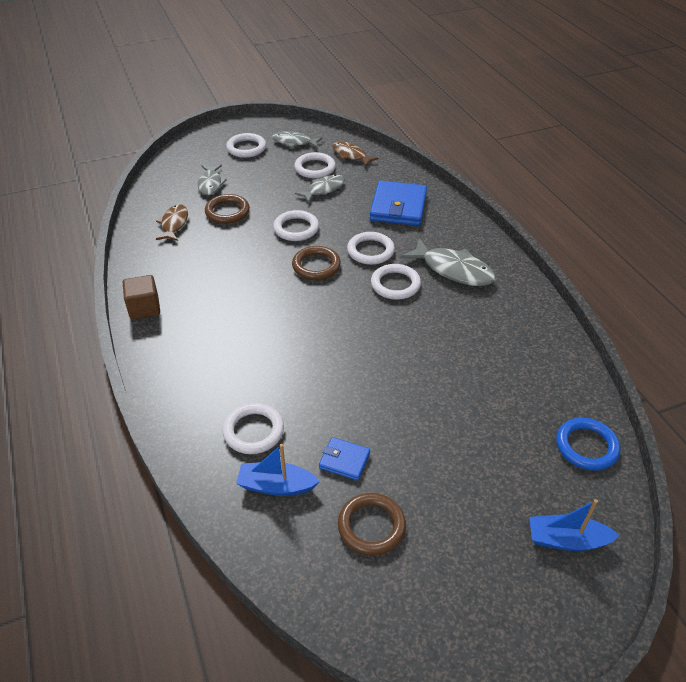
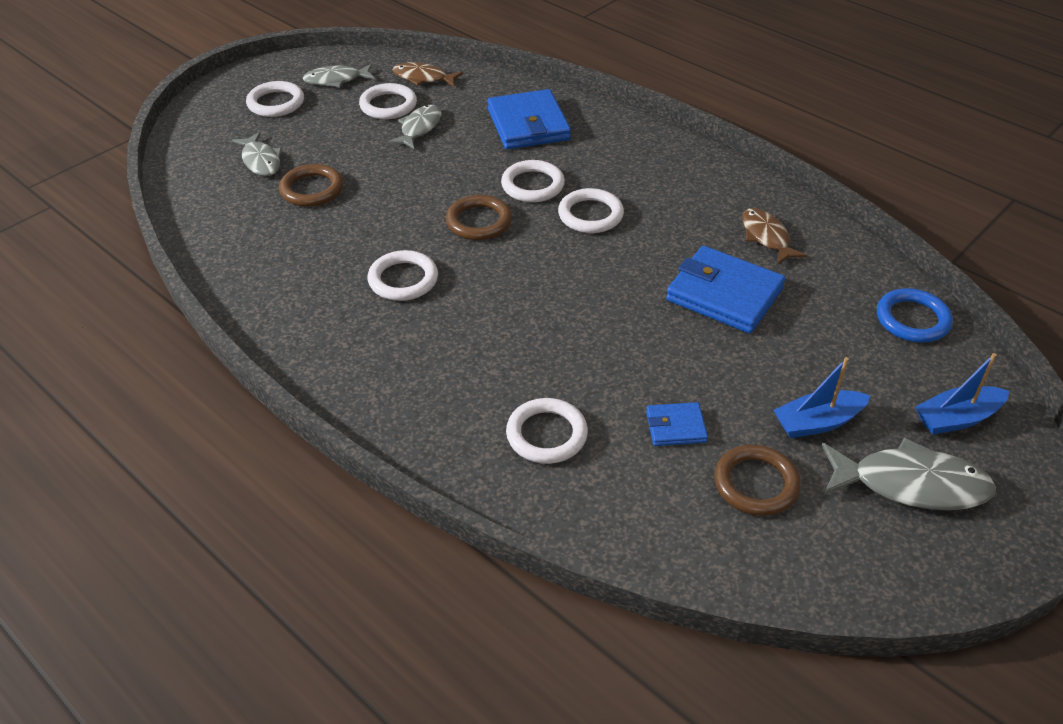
camera: 25 degrees left, 0 degrees up
(144, 308) = (291, 340): brown cube -> none
(174, 224) = (249, 225): brown fish -> brown fish (766, 237)
(276, 486) = (619, 483): blue boat -> blue boat (817, 422)
(296, 228) = (420, 185): white ring -> white ring (403, 280)
(450, 375) = (724, 294): none -> blue wallet
(453, 270) = (645, 179): grey fish -> grey fish (911, 484)

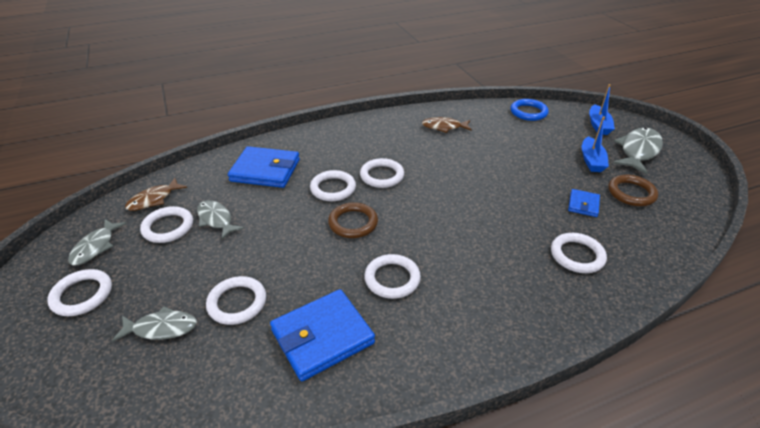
camera: 65 degrees left, 5 degrees down
(312, 189) = (237, 303): brown ring -> white ring
(724, 294) = (483, 154): blue wallet -> blue wallet (322, 336)

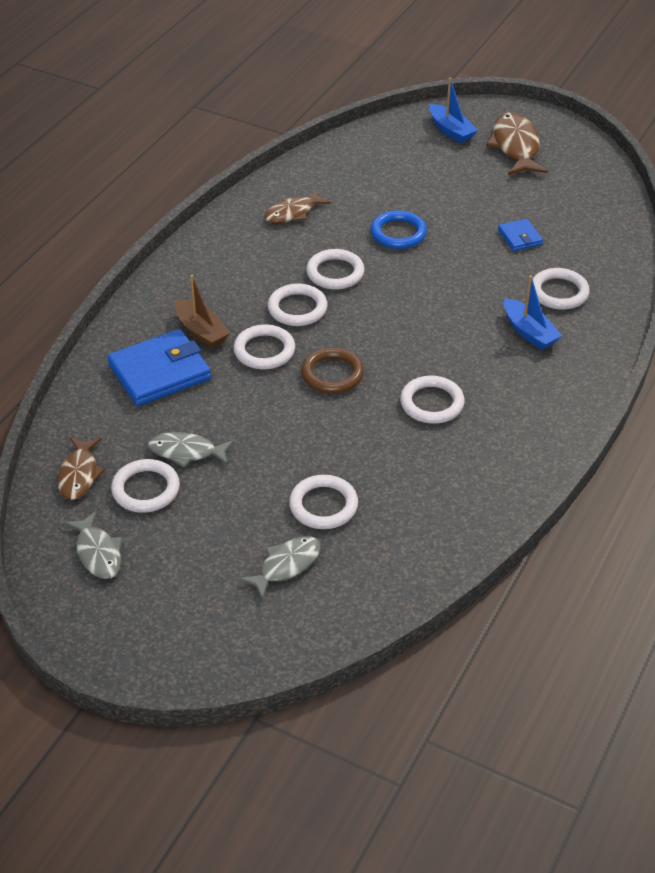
camera: 40 degrees left, 5 degrees up
(82, 295) = (163, 594): white ring -> white ring (335, 273)
(315, 161) = (201, 331): none -> brown boat
(322, 336) = (432, 483): blue wallet -> none
(528, 112) = (363, 146): blue ring -> blue ring (398, 233)
(591, 160) = (483, 181): blue boat -> blue boat (529, 332)
(631, 193) = (549, 202): brown ring -> none
(638, 151) = (515, 146): grey fish -> brown fish

